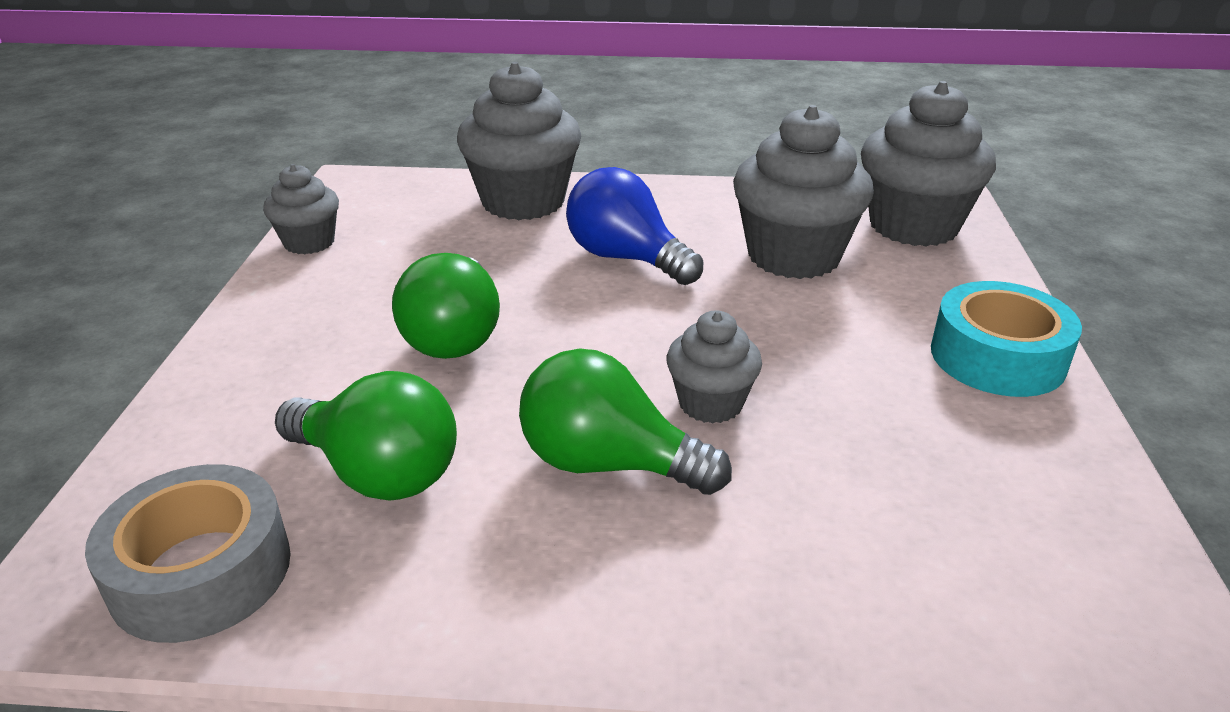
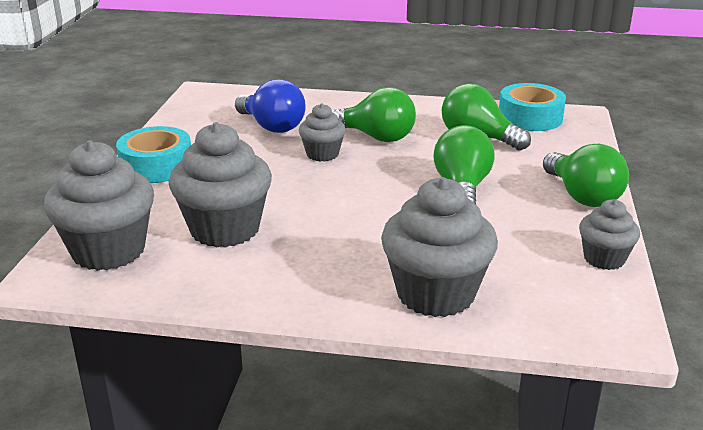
camera: 175 degrees left, 5 degrees down
(201, 571) = (530, 117): grey tape -> turquoise tape
(262, 331) = (582, 196): none -> green light bulb
(626, 258) = (350, 233): blue light bulb -> blue light bulb (272, 126)

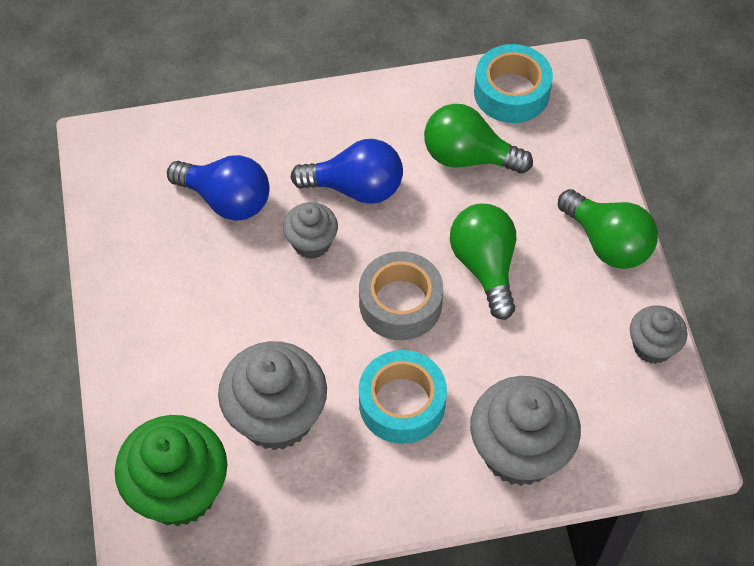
camera: 20 degrees left, 30 degrees up
(108, 251) = (179, 491): grey cupcake -> green cupcake
(156, 166) = (138, 325): turquoise tape -> turquoise tape (402, 403)
(375, 193) = (400, 303): none -> grey tape
(376, 137) = (356, 188): green light bulb -> blue light bulb

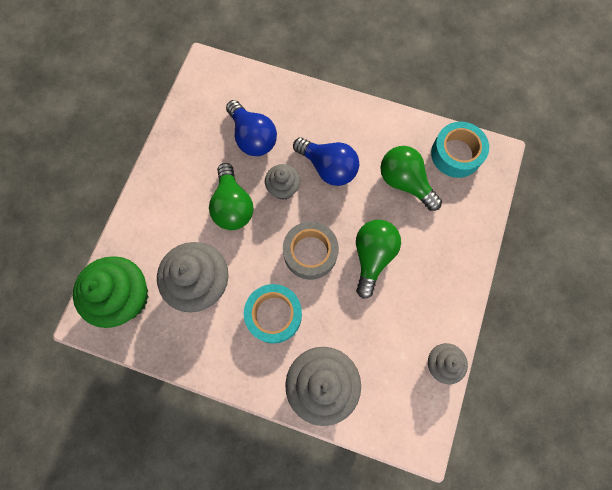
camera: 30 degrees right, 15 degrees up
(607, 243) = (454, 282): green light bulb -> green light bulb (232, 206)

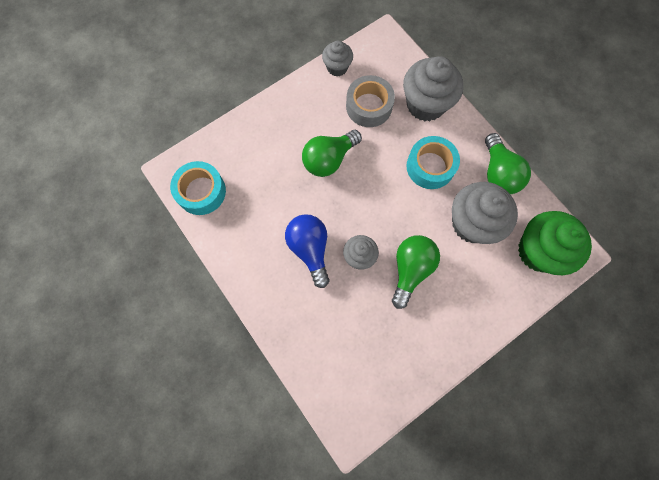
camera: 145 degrees left, 0 degrees up
(252, 137) = (354, 321): blue light bulb -> none
(310, 253) = (373, 192): grey tape -> grey tape (369, 106)
(405, 182) = (259, 196): green light bulb -> green light bulb (498, 173)

